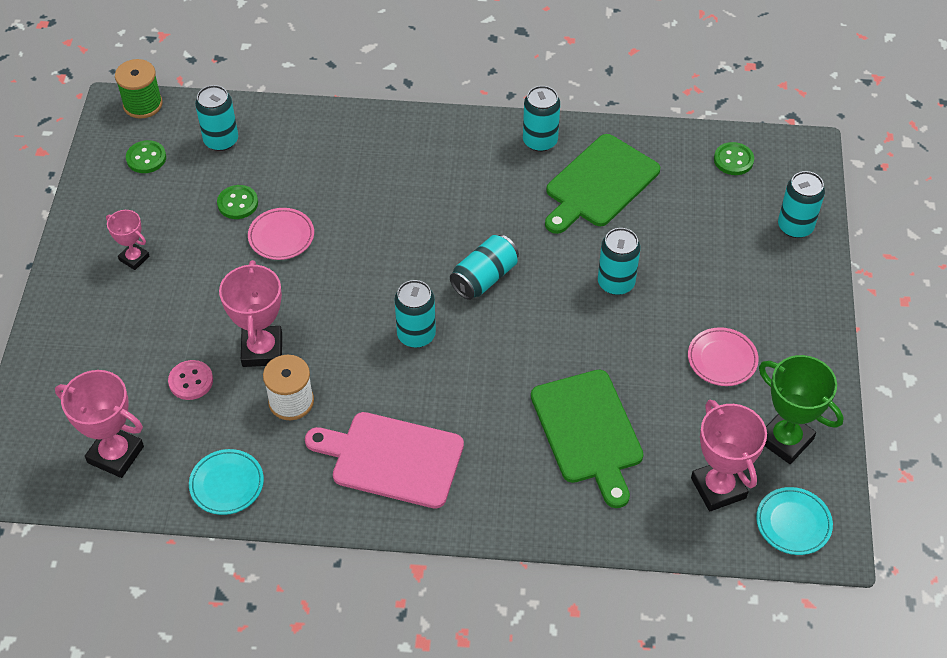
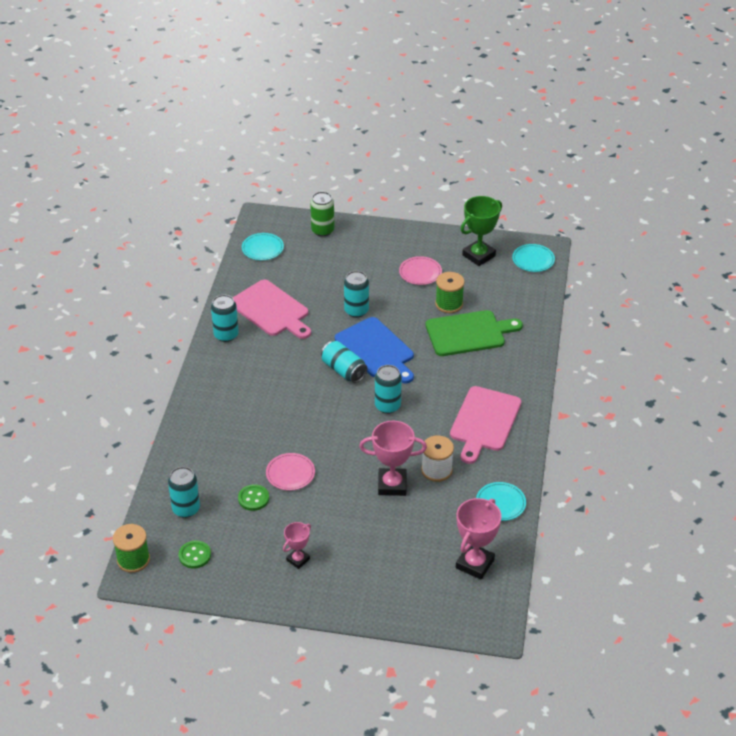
camera: 85 degrees left, 10 degrees down
(191, 381) = (415, 523): pink button -> none
(533, 313) = (376, 350): none -> blue cutting board
(599, 184) = (271, 310): green cutting board -> pink cutting board
(653, 402) = (449, 304): none -> green spool
(718, 488) = (510, 285): pink trophy -> none
(733, 160) = (262, 249): green button -> turquoise plate
(795, 226) = (322, 230): turquoise can -> green can

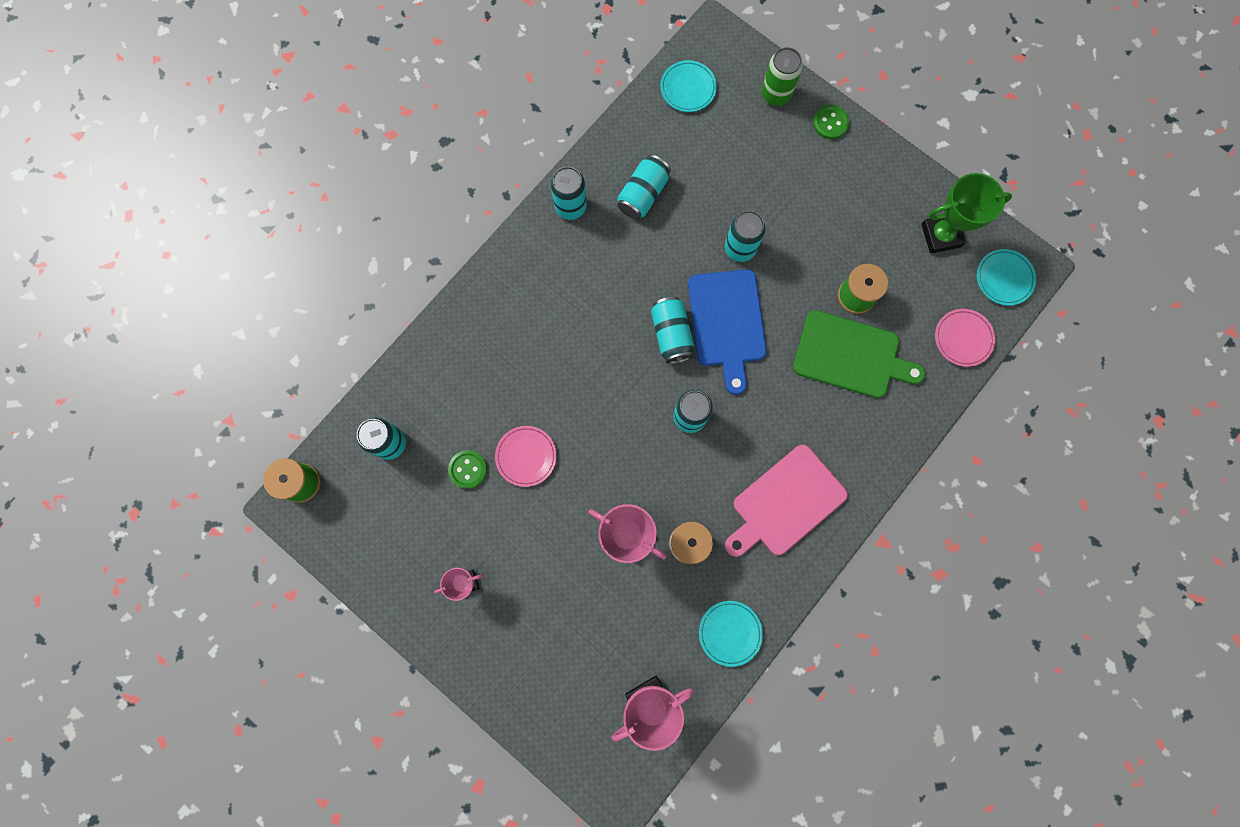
camera: 30 degrees right, 35 degrees up
(195, 555) = (365, 514): green button -> green button (830, 123)
(271, 310) = (643, 194): pink cutting board -> turquoise can
(420, 273) = (852, 226): pink plate -> pink plate (963, 338)

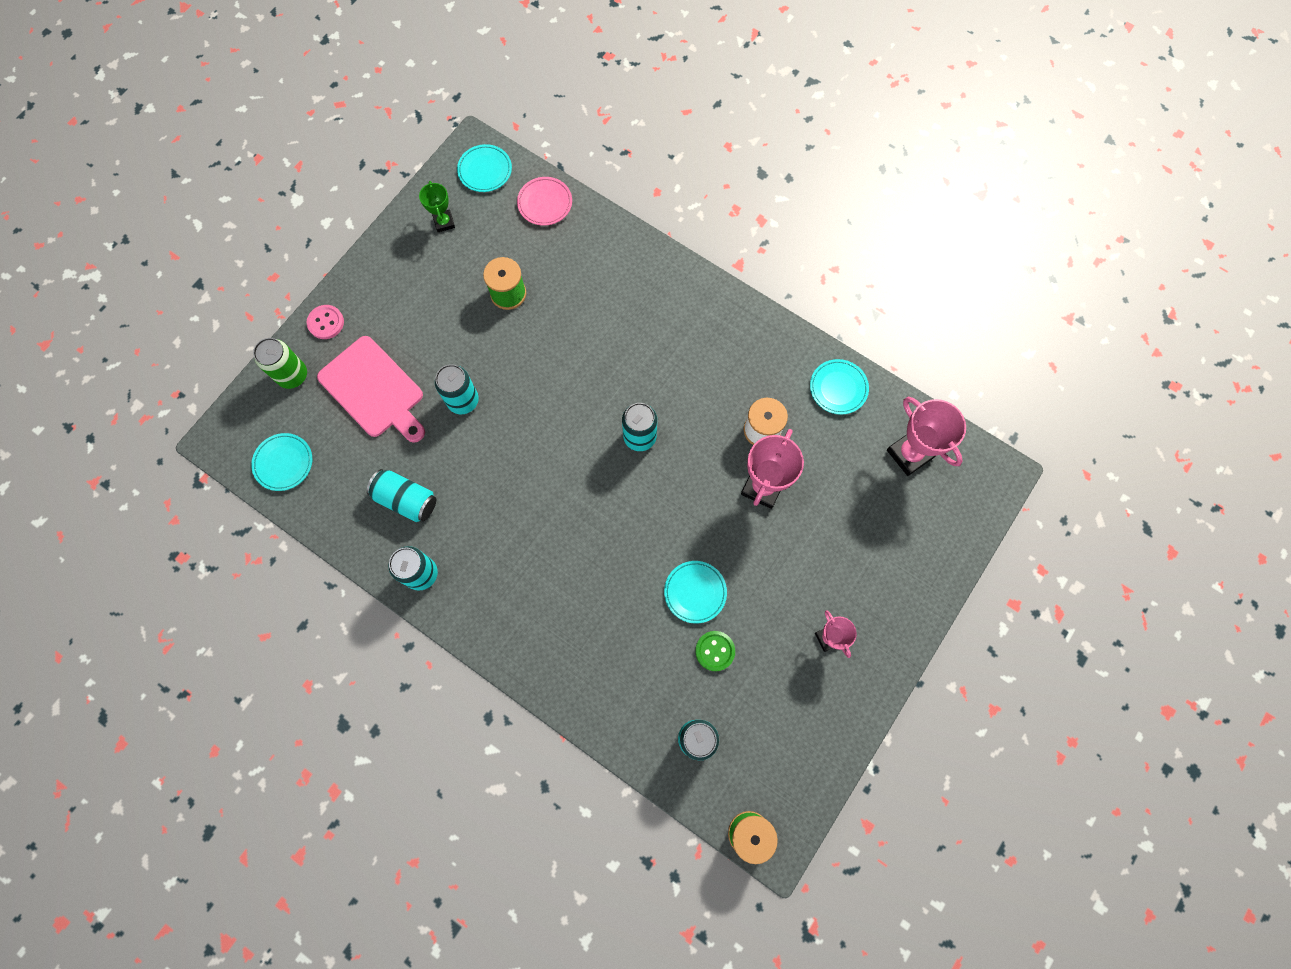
camera: 95 degrees left, 5 degrees down
(526, 456) = (695, 592): pink plate -> turquoise plate
(671, 334) = (557, 460): turquoise can -> none
(727, 323) = (542, 408): blue cutting board -> none
(785, 503) = (714, 346): pink cutting board -> pink cutting board (374, 390)
(830, 123) = (326, 323): green button -> pink button
(851, 355) = (567, 296): green cutting board -> none
(941, 235) = (444, 222): green trophy -> green trophy, size x0.58

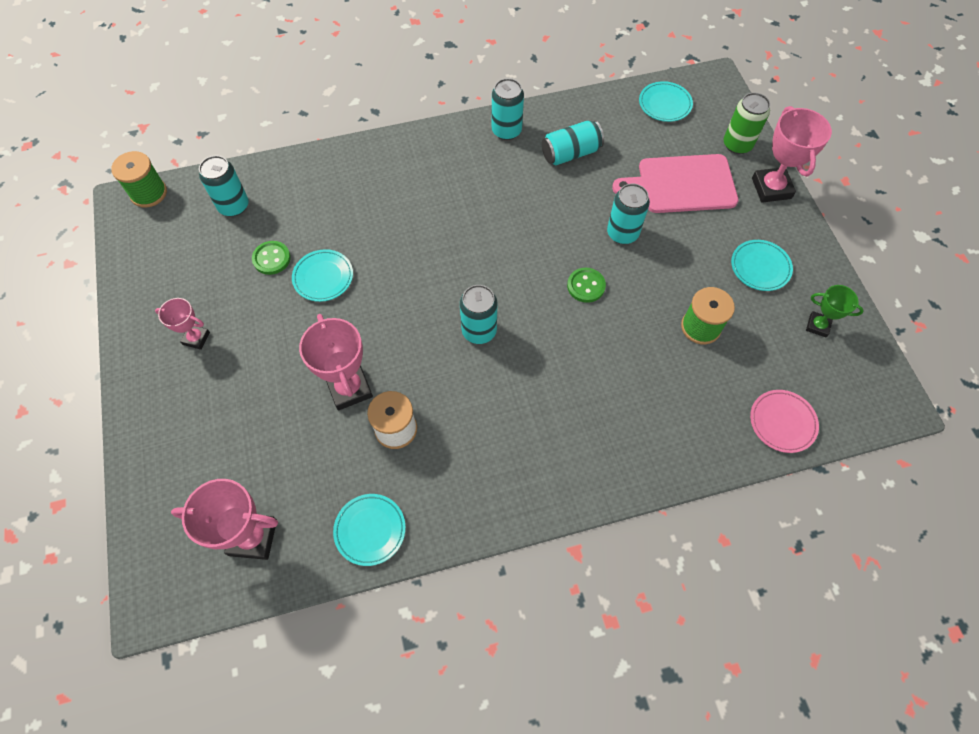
camera: 130 degrees right, 10 degrees down
(326, 323) = (771, 188): pink button -> pink trophy
(485, 170) = (859, 396): turquoise plate -> turquoise plate (760, 267)
(536, 392) = (586, 286): none -> green button

